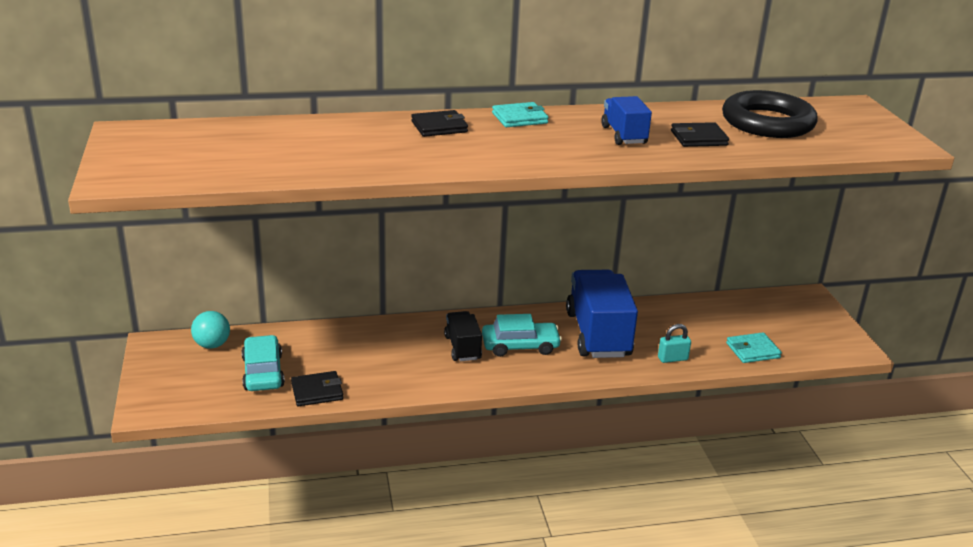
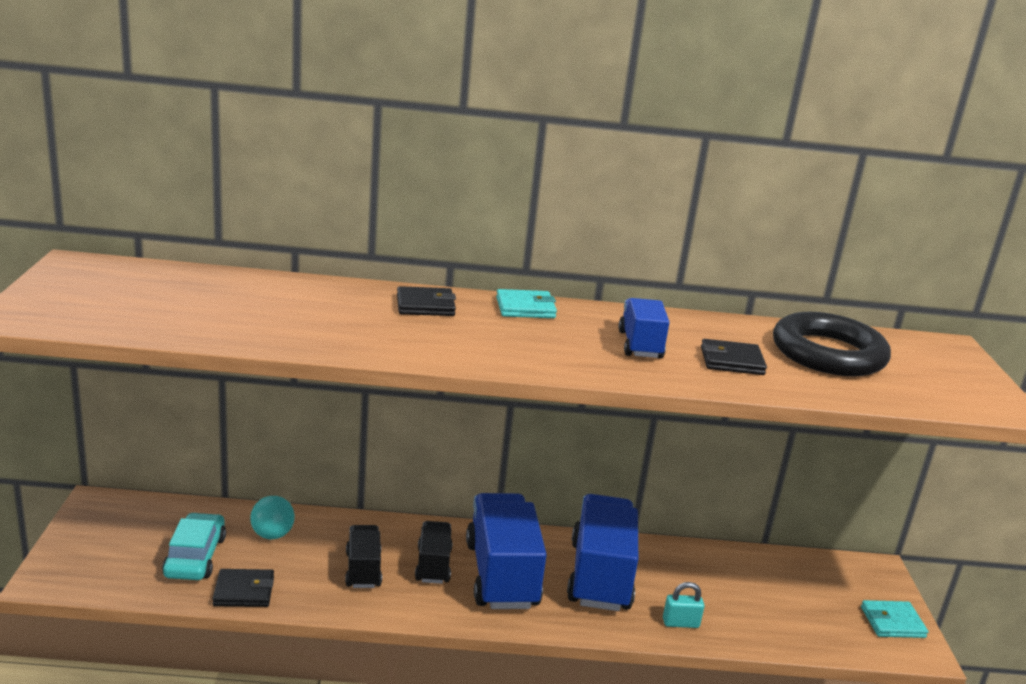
camera: 10 degrees right, 5 degrees down
(212, 345) = (156, 514): turquoise ball -> turquoise ball (272, 535)
(407, 360) = (363, 570): none -> black truck
(520, 346) = (501, 574): turquoise car -> blue truck
(752, 350) = (785, 629): turquoise wallet -> turquoise wallet (892, 622)

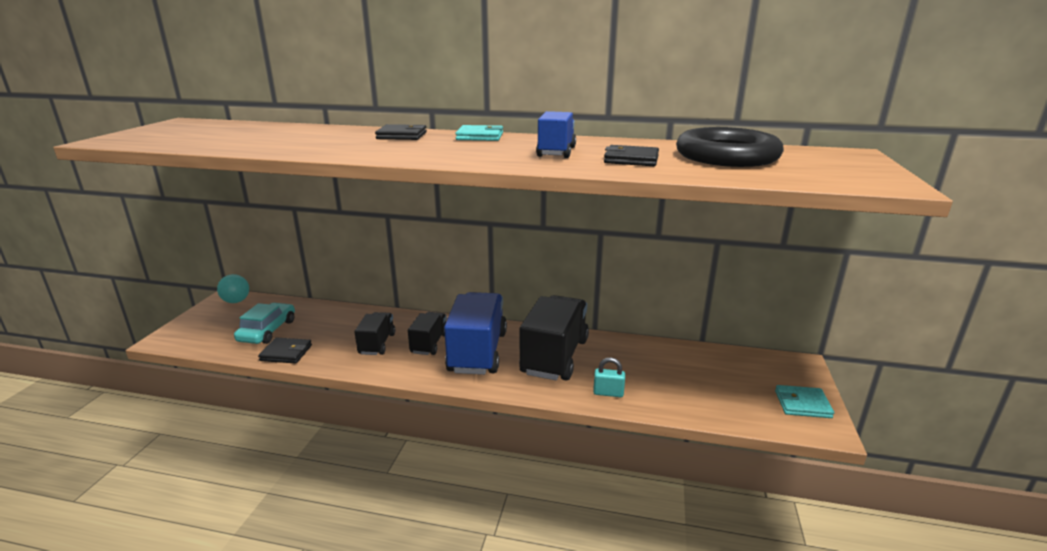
camera: 15 degrees right, 0 degrees up
(272, 535) = (327, 320): turquoise ball -> turquoise ball (236, 301)
(600, 575) = (555, 356): blue truck -> black truck

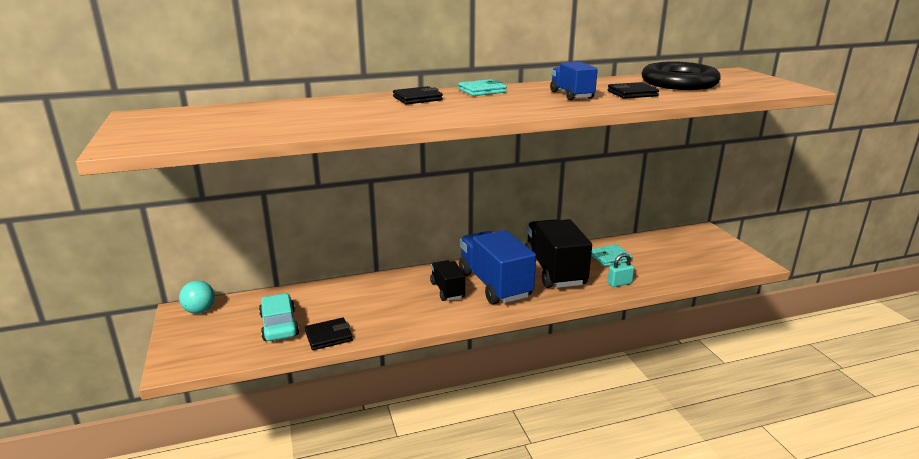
camera: 30 degrees left, 0 degrees up
(377, 344) = (403, 304): black truck -> none
(802, 404) = (732, 254): turquoise wallet -> turquoise wallet (610, 257)

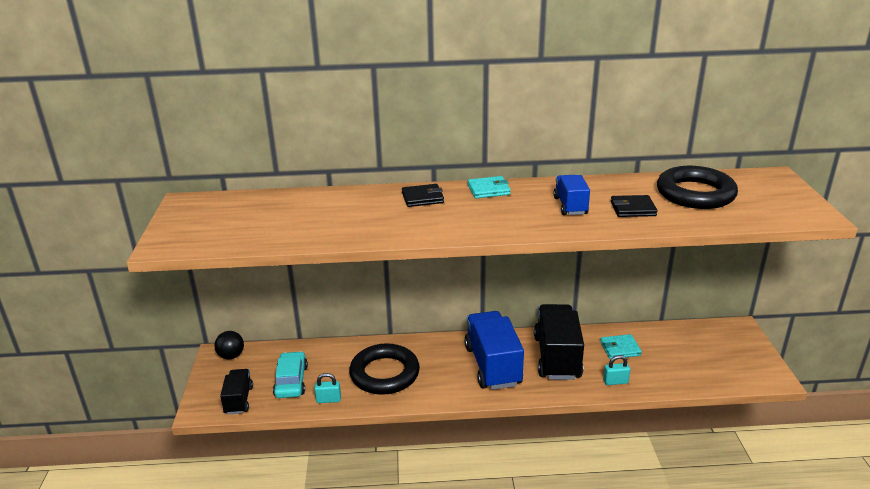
camera: 15 degrees right, 5 degrees up
(199, 310) = (231, 356): turquoise ball -> black ball
(328, 336) = (328, 400): black wallet -> turquoise padlock
(384, 305) = (384, 374): none -> black ring
(447, 290) = (447, 365): black truck -> black truck (239, 400)

